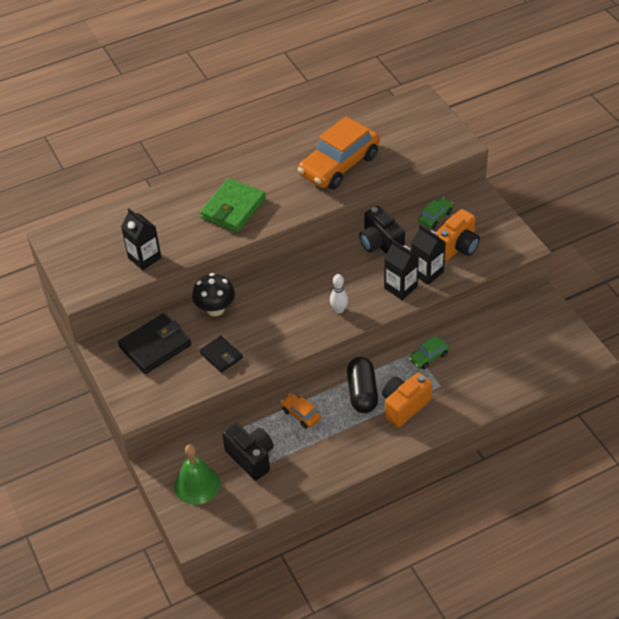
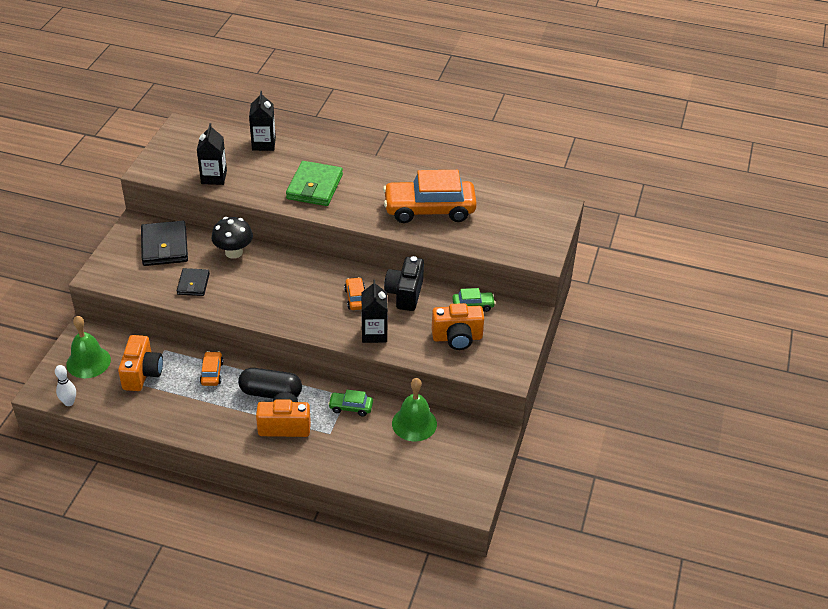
camera: 40 degrees right, 5 degrees down
(155, 346) = (165, 246): black wallet -> black wallet turned 75 degrees clockwise
(233, 208) = (315, 187): green wallet -> green wallet turned 60 degrees counterclockwise
(251, 458) = (142, 373): black camera -> orange camera
(339, 310) = (310, 315): white bowling pin -> white bowling pin (69, 402)
(352, 273) = (356, 298): none -> orange car
(362, 393) = (271, 393): black capsule -> black capsule turned 60 degrees clockwise
(427, 272) = (408, 338): black carton -> black carton (263, 144)
(483, 333) = (414, 423): none -> green bell

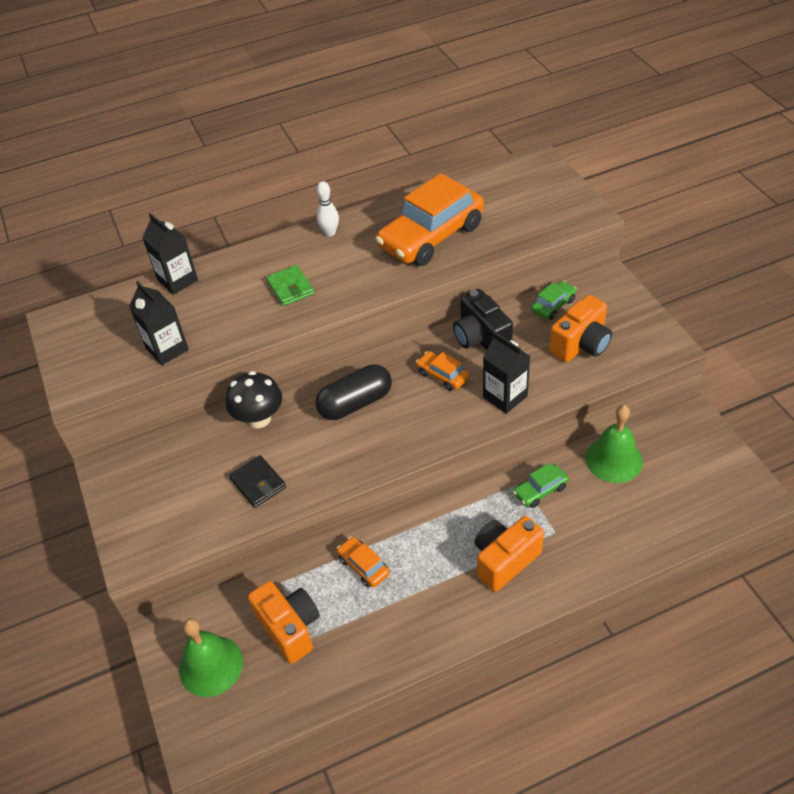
camera: 35 degrees left, 5 degrees up
(69, 402) = (246, 732): white bowling pin -> white bowling pin (330, 233)
(165, 246) = (173, 467): black wallet -> none
(271, 393) = (448, 538): black capsule -> black capsule (355, 403)
(315, 187) = (290, 288): green wallet -> green wallet, size x0.60

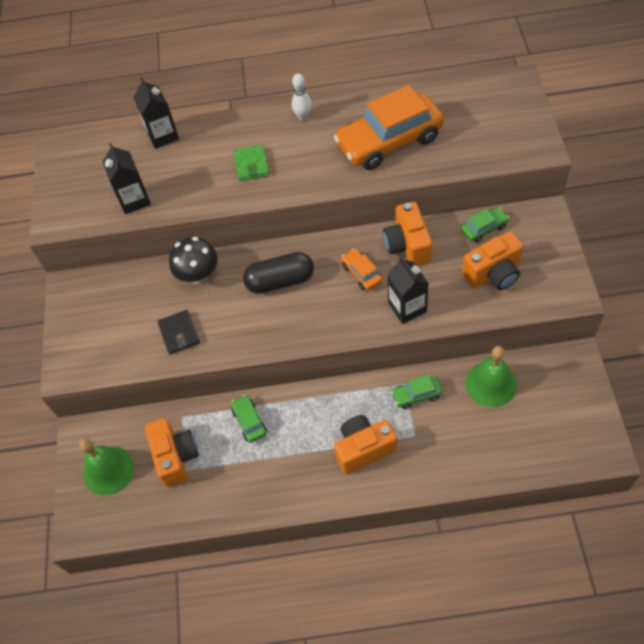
camera: 20 degrees right, 10 degrees up
(363, 566) = (249, 421): orange car -> green car
(481, 338) = (407, 245): black camera -> orange camera

